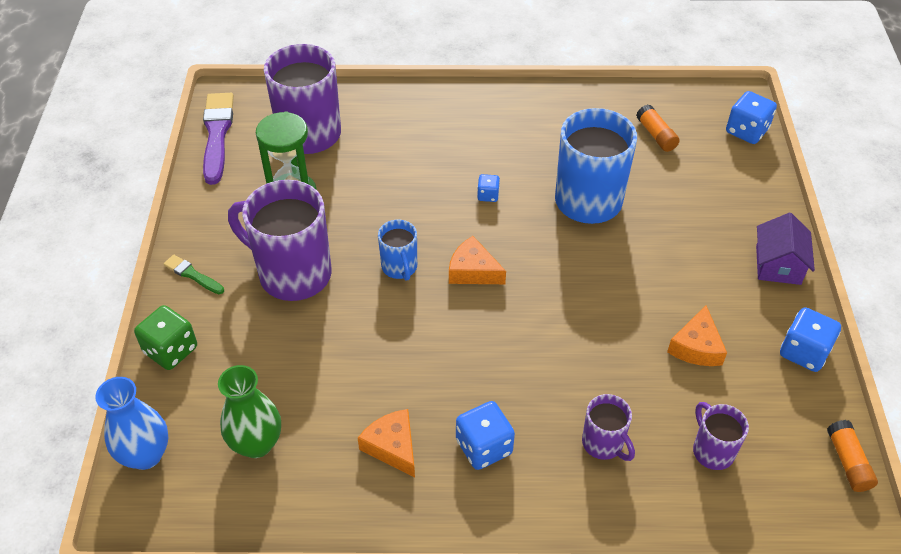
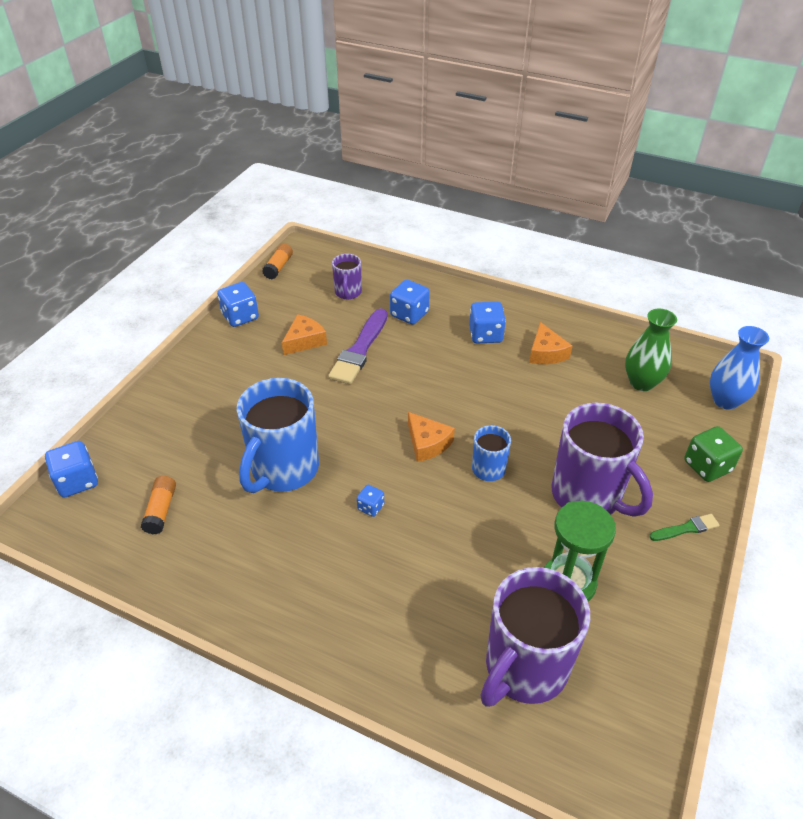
camera: 155 degrees left, 5 degrees down
(192, 275) = (686, 528): green brush -> green brush turned 75 degrees counterclockwise
(217, 134) = (646, 715): purple brush -> purple brush (360, 350)
(603, 444) = (409, 314): purple mug -> blue dice
(778, 265) = (193, 367): purple house -> none

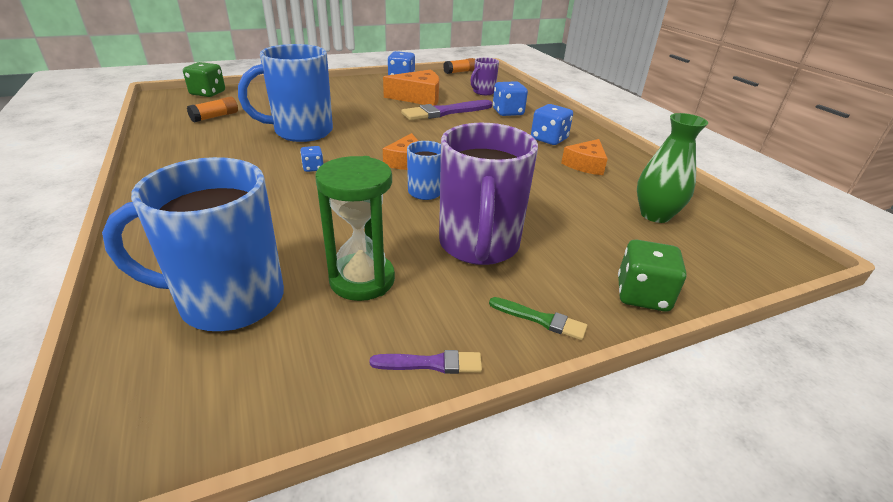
camera: 40 degrees right, 10 degrees down
(77, 481) = (208, 93): blue dice -> green dice
(304, 340) = (418, 97): orange cheese -> orange cheese, size x1.51
(524, 668) = (228, 301): purple mug -> blue mug
(678, 605) = (431, 363): none -> purple brush
(725, 400) = (743, 267): blue vase -> none

